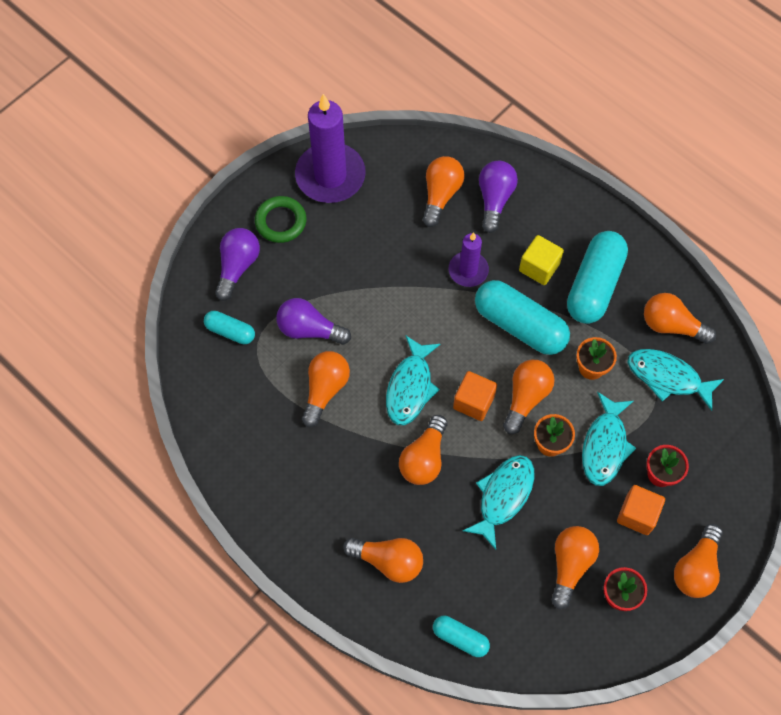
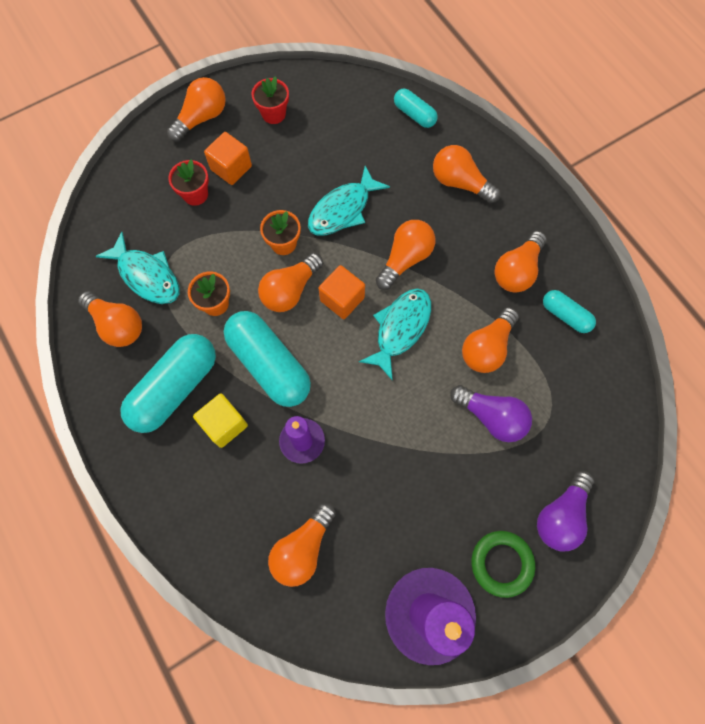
camera: 165 degrees left, 5 degrees up
(230, 331) = (578, 437): turquoise capsule -> turquoise capsule (565, 315)
(494, 200) = (242, 524): purple light bulb -> none
(570, 565) = (305, 144): orange light bulb -> orange light bulb (517, 270)
(605, 446) = (234, 229): turquoise fish -> none

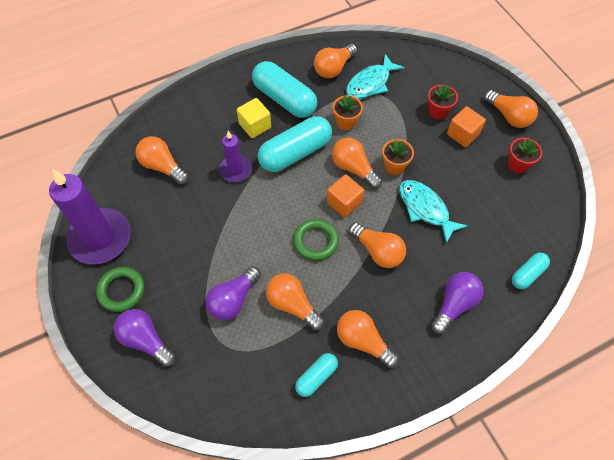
camera: 95 degrees right, 10 degrees down
(400, 329) = (315, 241): turquoise fish -> green ring
(460, 183) = (454, 305): orange light bulb -> purple light bulb

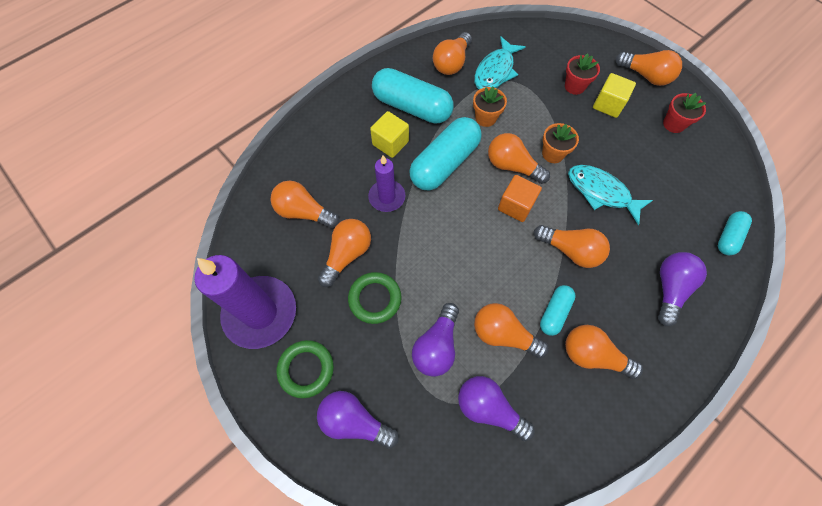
camera: 15 degrees left, 5 degrees up
(185, 209) = (347, 255): none -> orange light bulb
(258, 360) = (489, 408): none -> purple light bulb
(315, 241) = (501, 256): green ring -> green ring (375, 299)
(316, 377) = (558, 410): turquoise capsule -> turquoise capsule (554, 312)
(463, 134) = (608, 104): orange cube -> yellow cube

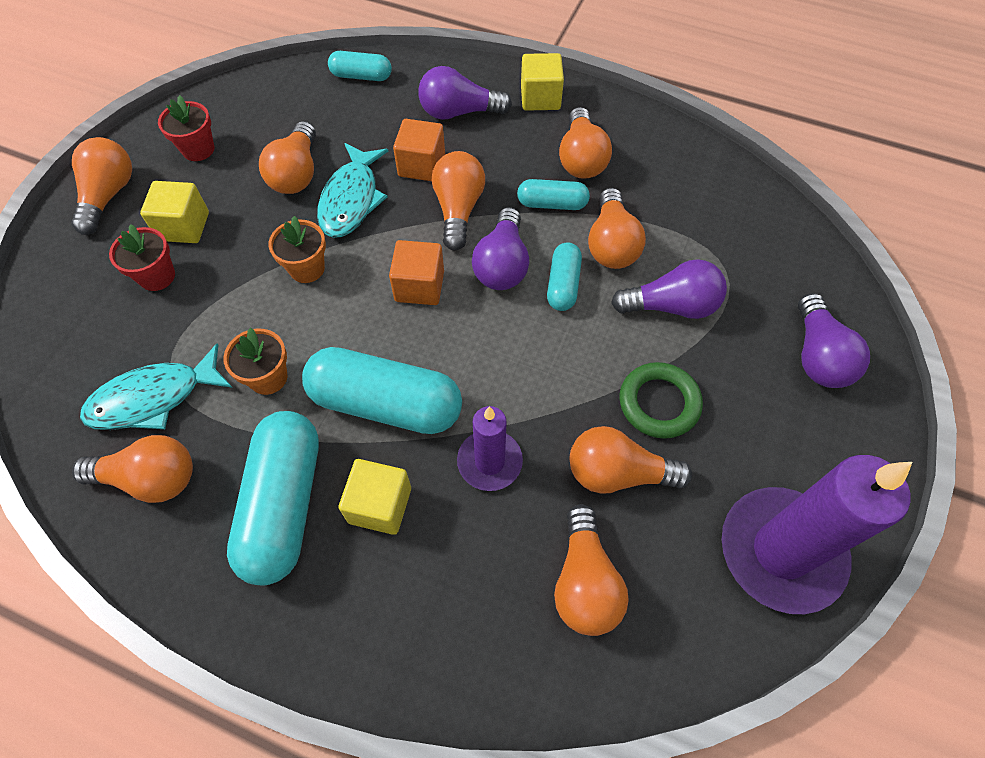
camera: 115 degrees left, 5 degrees down
(306, 369) = (805, 443): green ring -> none
(482, 287) = (563, 284): none -> turquoise capsule
(489, 408) = (704, 231): purple light bulb -> purple light bulb (502, 264)
(495, 71) = (153, 398): turquoise fish -> turquoise fish turned 150 degrees clockwise
(512, 166) = (352, 311): orange light bulb -> orange light bulb (296, 173)
(620, 243) = (421, 165): none -> orange cube
(671, 357) = (540, 98): none -> yellow cube

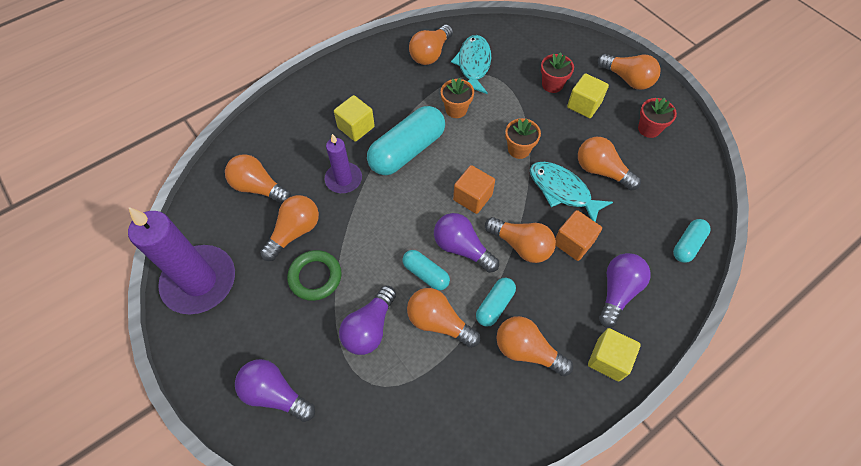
camera: 120 degrees right, 0 degrees up
(283, 504) = (383, 94): turquoise capsule -> none

